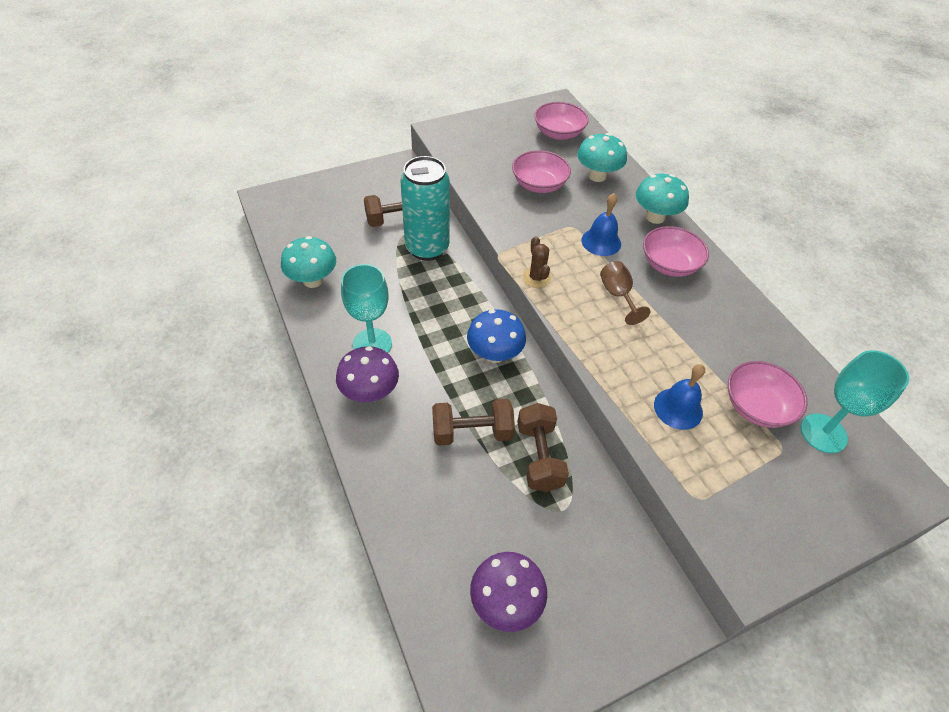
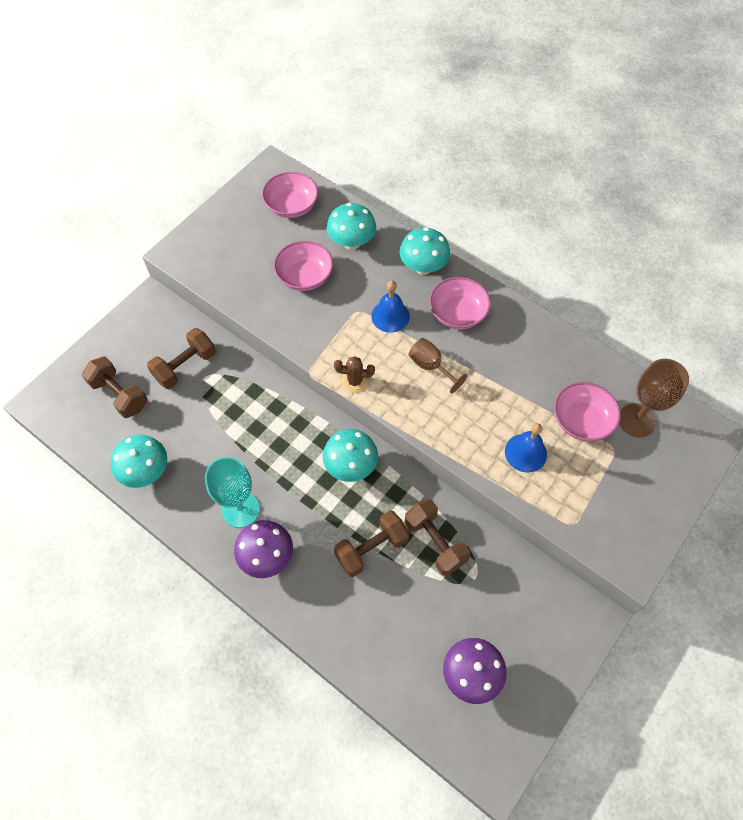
camera: 25 degrees left, 10 degrees up
(330, 218) = (119, 395): none -> brown dumbbell
(427, 248) = (231, 385): turquoise can -> none
(494, 354) = (351, 466): blue mushroom -> turquoise mushroom
(536, 277) = (355, 381): brown cactus -> brown cactus turned 45 degrees counterclockwise
(823, 433) = (637, 420): turquoise goblet -> brown goblet

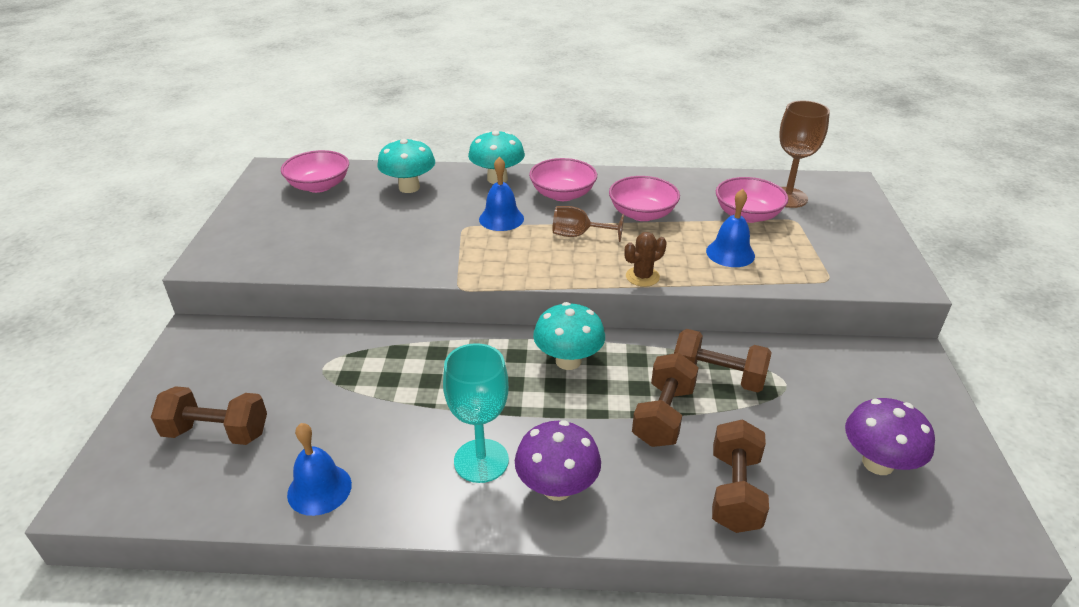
camera: 35 degrees left, 25 degrees down
(146, 472) = (319, 489): turquoise mushroom -> blue bell
(185, 366) = (290, 368): brown dumbbell -> brown dumbbell (734, 491)
(304, 276) = (382, 225): pink bowl -> pink bowl (642, 214)
(355, 381) = (515, 274): brown cactus -> brown cactus (642, 277)

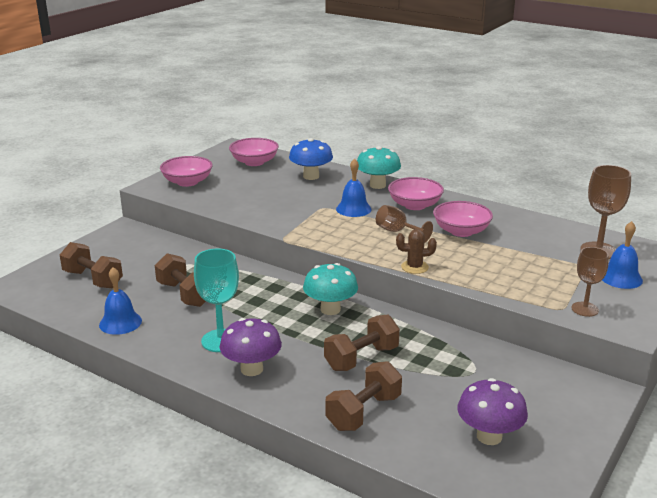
camera: 30 degrees right, 10 degrees down
(409, 187) = (311, 176): turquoise mushroom -> blue mushroom
(717, 377) = (426, 351): brown dumbbell -> brown dumbbell (184, 294)
(730, 253) = (501, 272): blue bell -> blue bell (621, 278)
(747, 215) = (547, 253): pink bowl -> pink bowl (187, 182)
(847, 272) = (585, 309): none -> brown goblet

